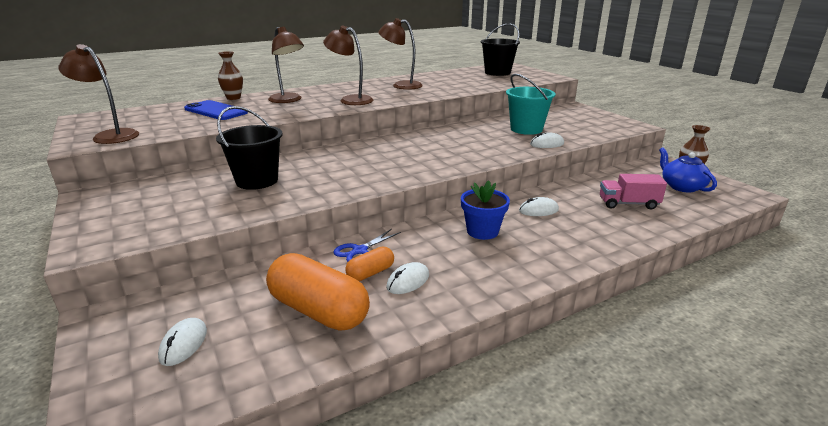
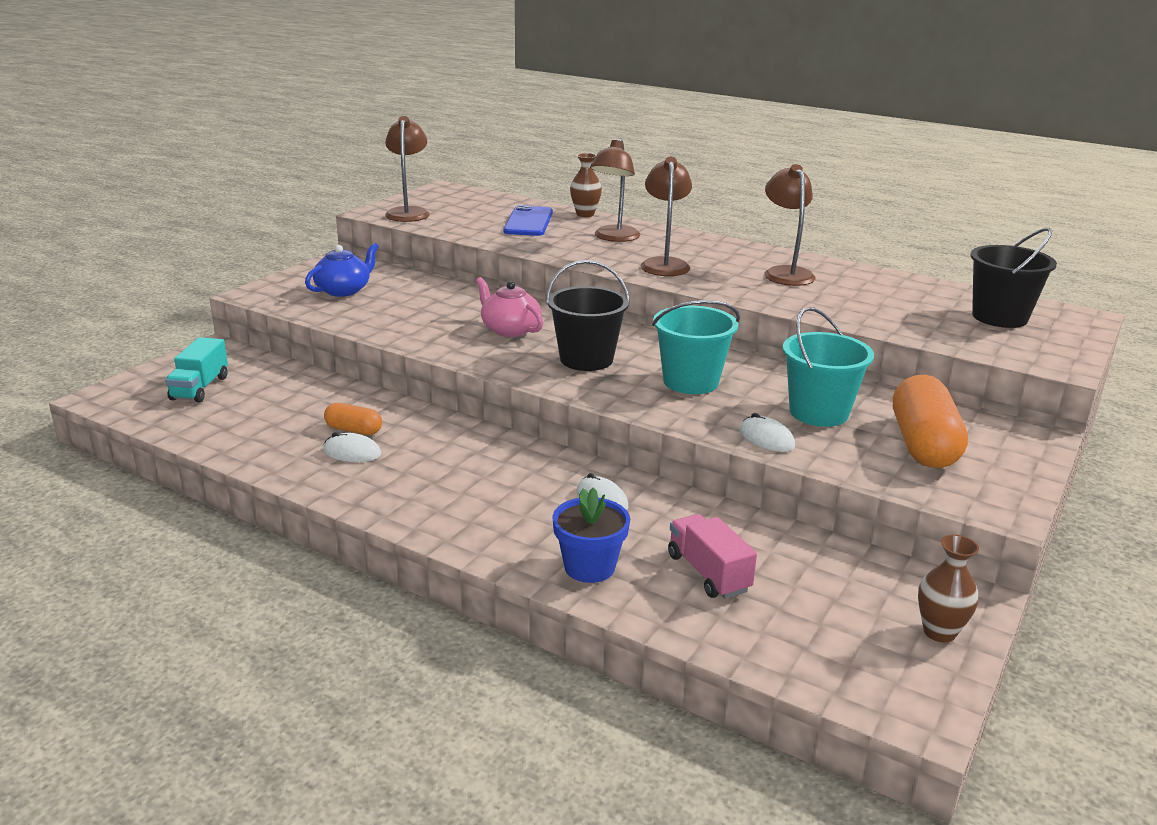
camera: 60 degrees right, 0 degrees up
(183, 344) = (200, 388): white mouse -> turquoise truck
(257, 181) = (433, 306): black bucket -> black bucket (586, 359)
(319, 310) = (274, 424): orange capsule -> orange capsule (923, 445)
(336, 167) = (510, 329): none -> pink teapot
(360, 251) = (393, 413): blue scissors -> none
(467, 143) = (690, 382): none -> turquoise bucket
(482, 231) = (500, 471): blue flower pot -> blue flower pot (589, 567)
(681, 186) = (856, 626): blue teapot -> blue teapot (343, 290)

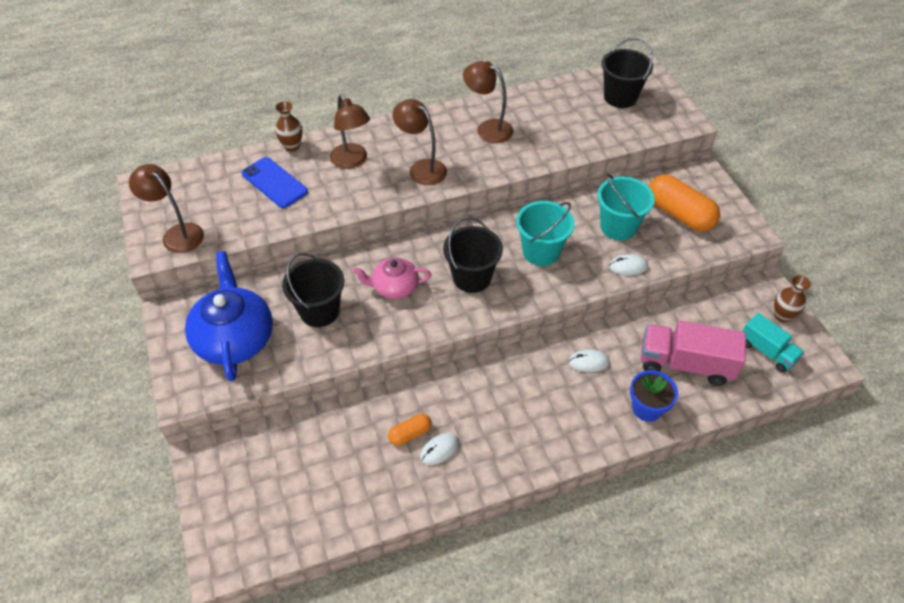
camera: 50 degrees left, 25 degrees up
(200, 388) = (263, 494): turquoise truck -> turquoise truck (767, 351)
(343, 290) = (235, 338): blue teapot -> blue teapot, size x1.72
(426, 310) = (319, 311): none -> black bucket
(708, 573) = (685, 364): pink truck -> pink truck, size x1.61

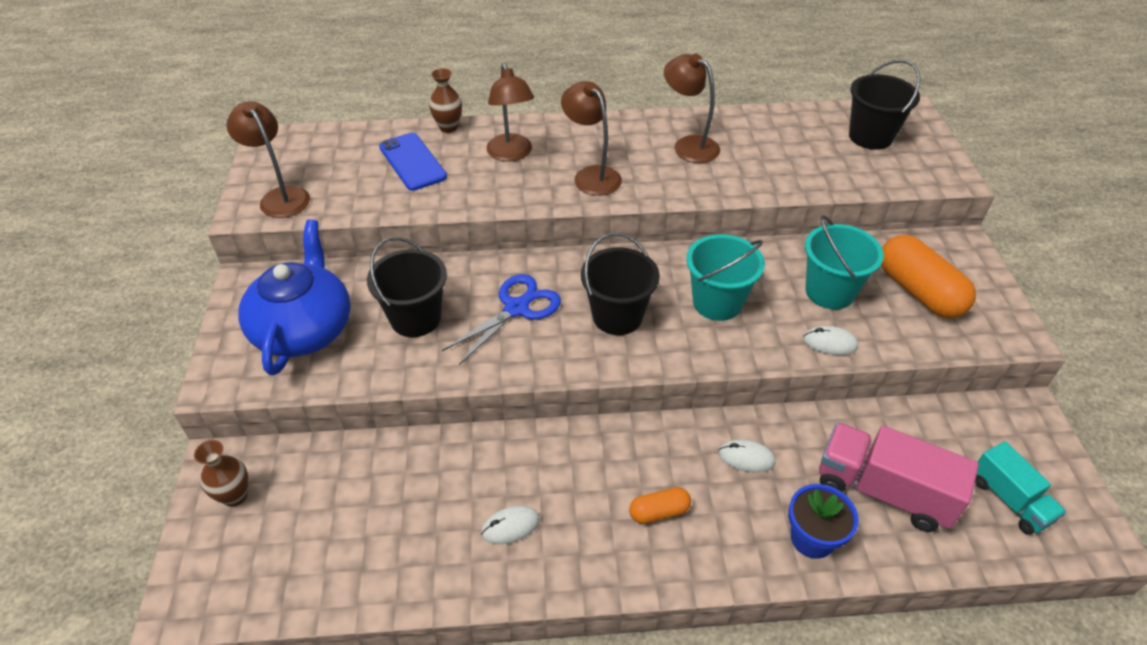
camera: 15 degrees right, 5 degrees down
(394, 287) = (516, 308): pink teapot -> blue scissors
(410, 434) = (480, 496): orange capsule -> orange capsule (659, 512)
(782, 316) = (1043, 456): brown vase -> brown vase (235, 496)

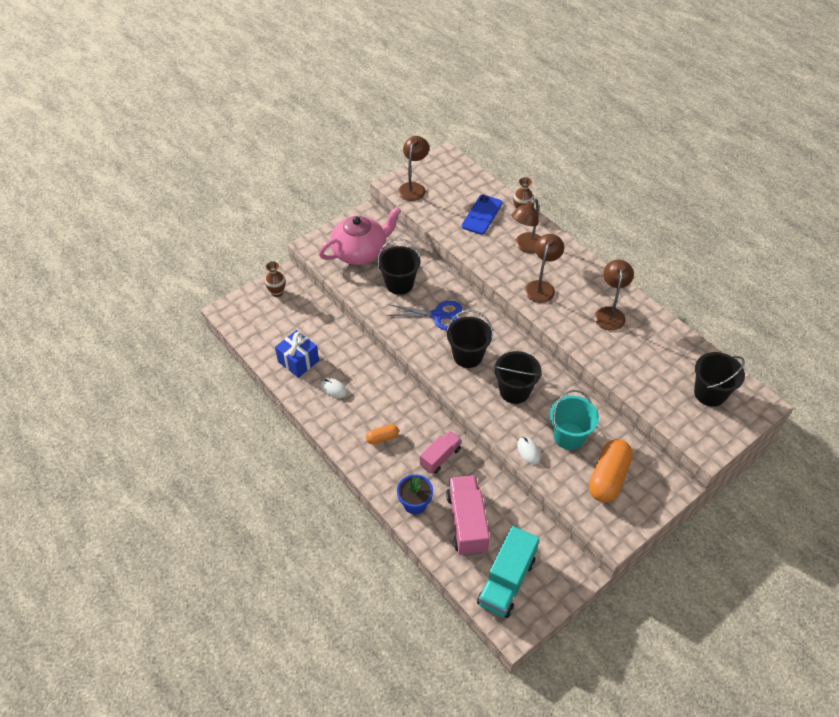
camera: 55 degrees right, 5 degrees up
(304, 329) = (360, 252): blue teapot -> pink teapot
(408, 546) = (298, 361): none -> blue gift
(659, 512) = (382, 438): orange capsule -> orange capsule turned 60 degrees counterclockwise
(717, 302) = (514, 391): turquoise bucket -> black bucket
(746, 458) = (440, 457): white mouse -> pink truck
(1009, 500) = (506, 581): turquoise truck -> turquoise truck, size x1.61

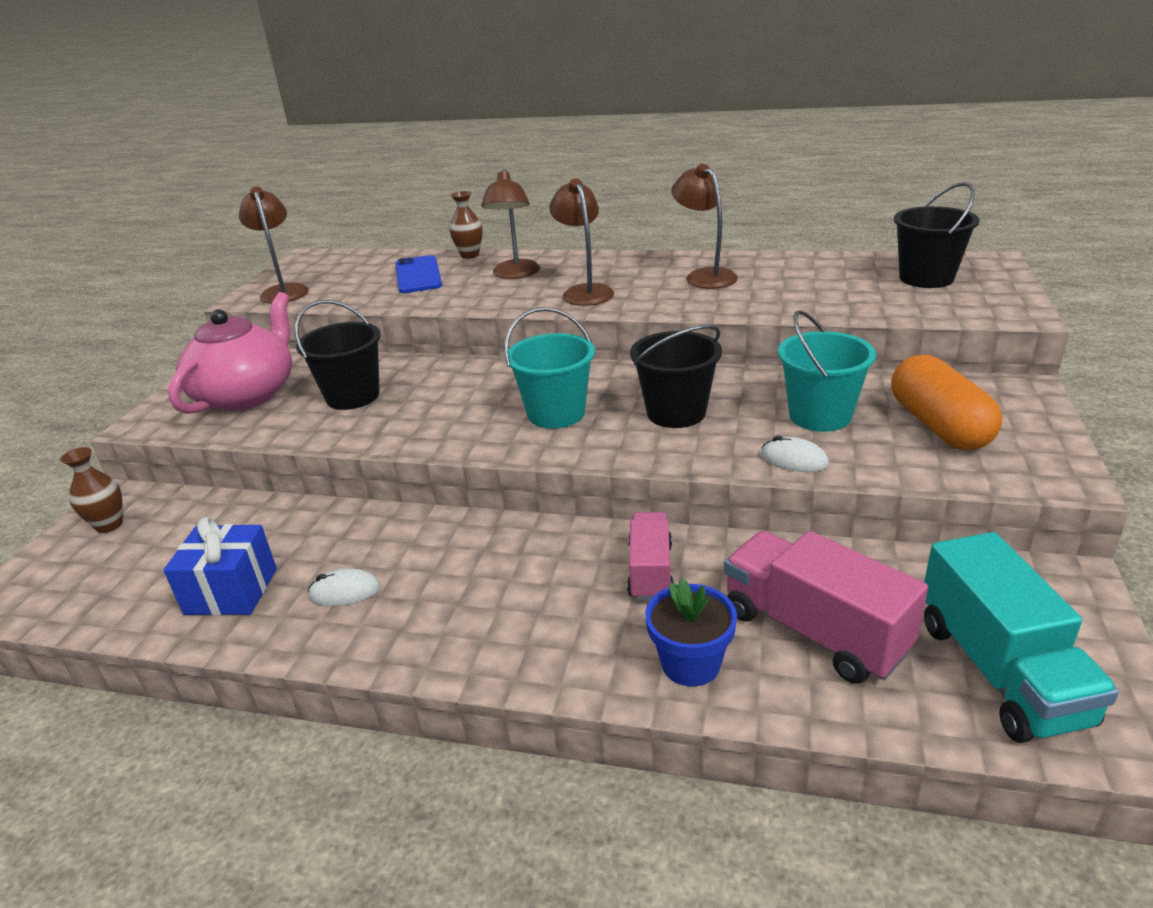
camera: 35 degrees left, 20 degrees down
(382, 438) = (515, 606): orange capsule -> none
(438, 315) = (455, 398): blue scissors -> none
(468, 356) = (556, 413): black bucket -> turquoise bucket

